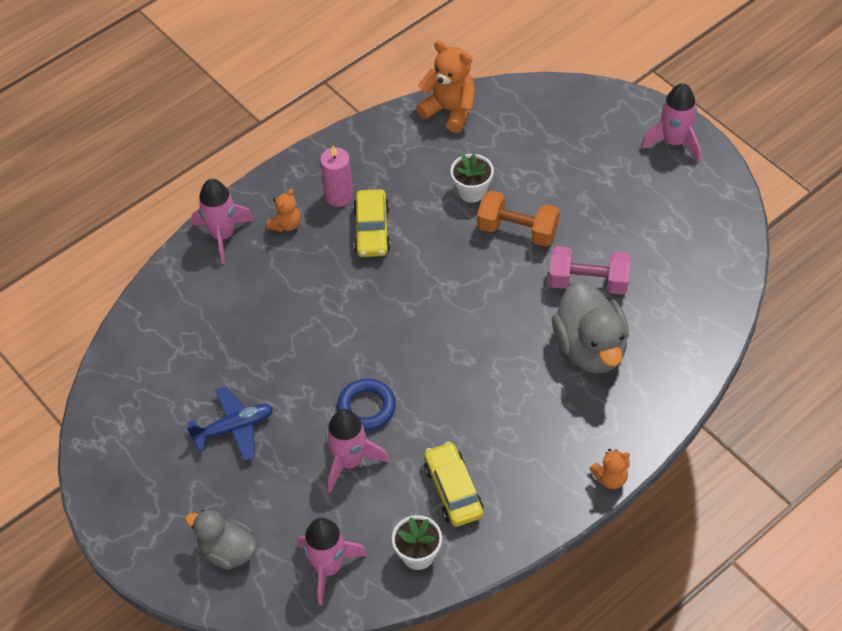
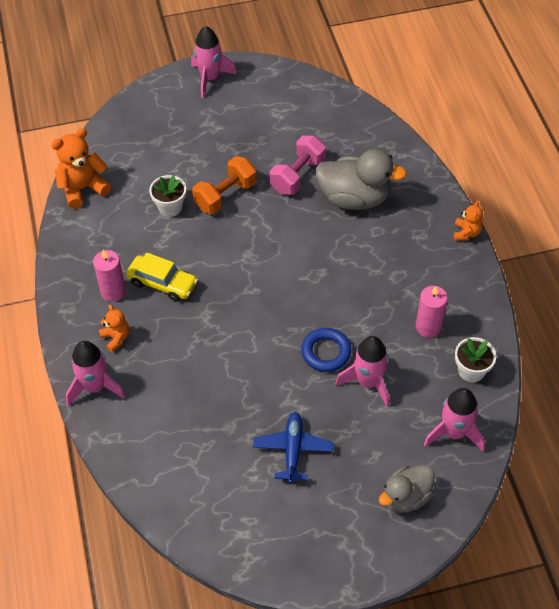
camera: 65 degrees left, 0 degrees up
(453, 490) = (428, 327): yellow car -> pink candle

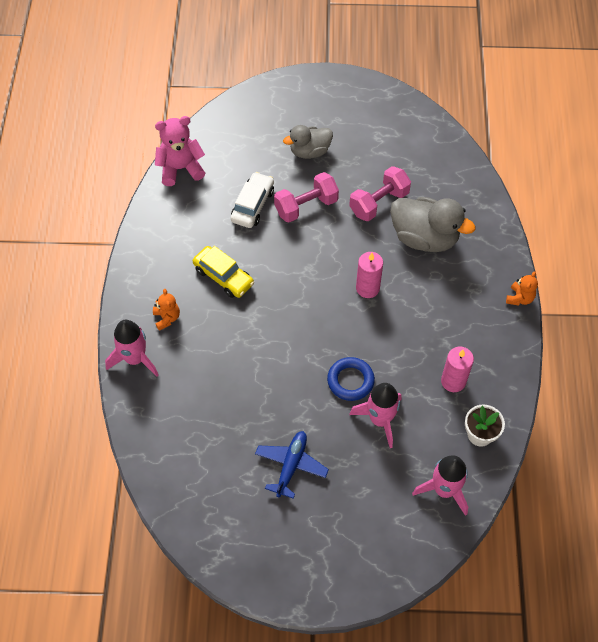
camera: 15 degrees right, 5 degrees up
(83, 188) = (180, 169): orange teddy bear -> pink teddy bear
(113, 291) = (177, 273): pink candle -> pink candle (367, 288)
(170, 207) = (253, 205): white flower pot -> white car
(210, 78) = (327, 88): pink rocket -> none
(225, 195) = (306, 206): orange dumbbell -> pink dumbbell
(405, 497) = (379, 539): grey duck -> grey duck (309, 151)

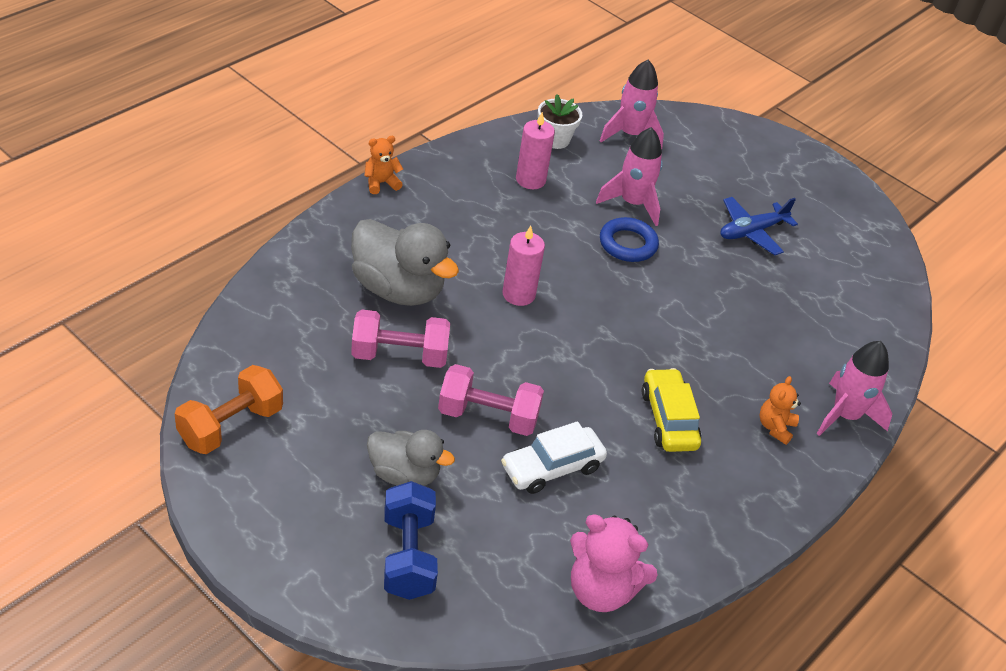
camera: 145 degrees left, 15 degrees down
(270, 122) = (408, 556): none -> blue dumbbell
(400, 114) = (231, 426): none -> orange dumbbell
(424, 238) = (398, 289): grey duck -> grey duck turned 150 degrees clockwise

